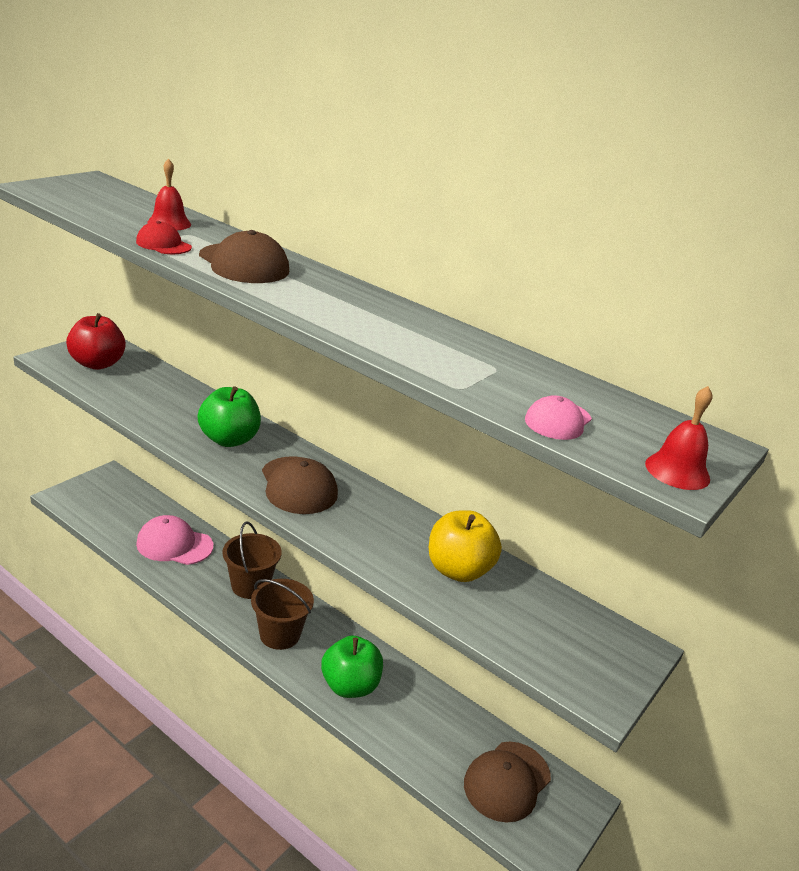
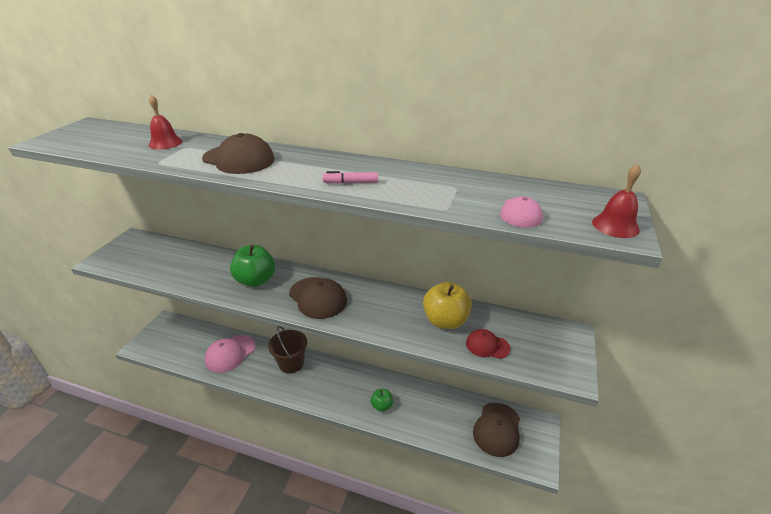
camera: 15 degrees left, 5 degrees up
(97, 364) = (136, 254): red apple -> none
(163, 244) = (171, 160): red cap -> red cap (487, 345)
(174, 544) = (230, 353): pink cap -> pink cap turned 45 degrees counterclockwise
(280, 634) = (324, 389): brown bucket -> none
(350, 686) = (382, 406): green apple -> green apple, size x0.57
(362, 326) = (351, 183): none -> pink marker

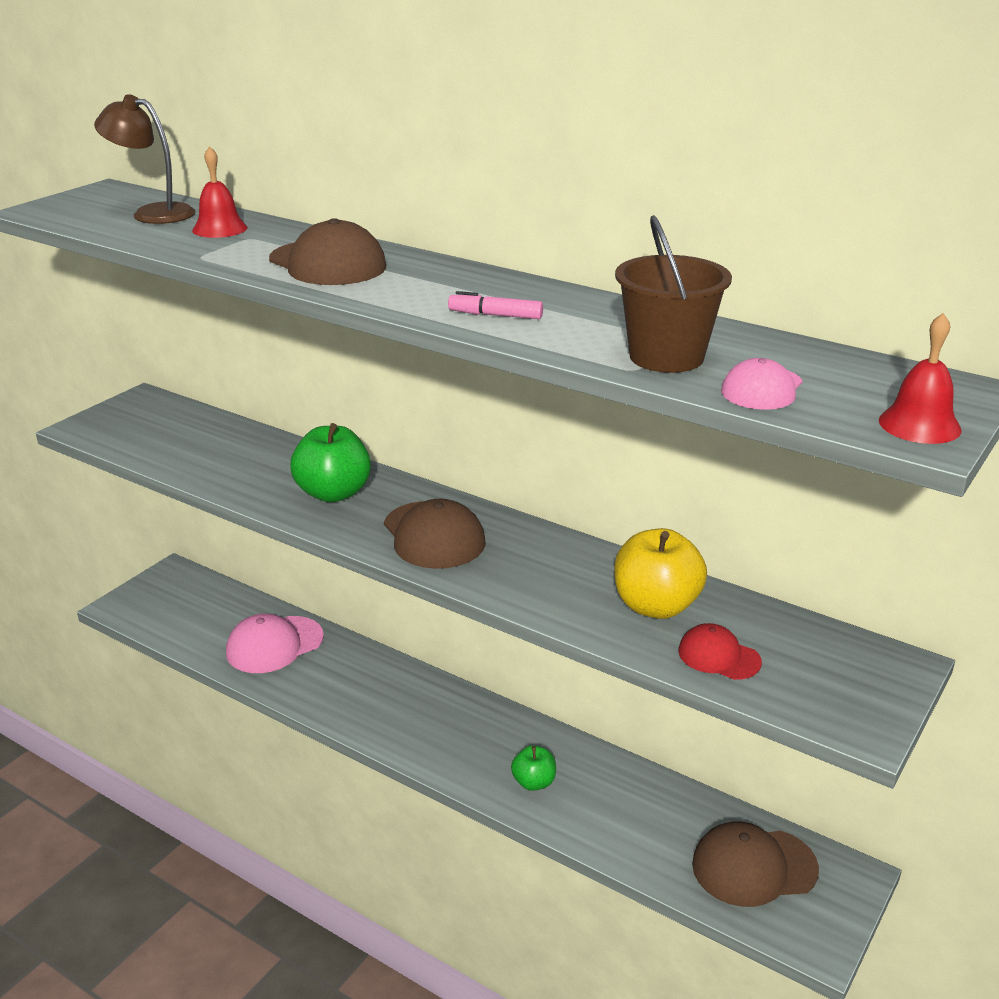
camera: 15 degrees right, 5 degrees down
(120, 137) = (153, 213): none -> brown lamp
(291, 363) = (382, 681): brown bucket -> brown bucket (666, 357)
(497, 429) = (754, 867): brown cap -> brown cap turned 45 degrees clockwise

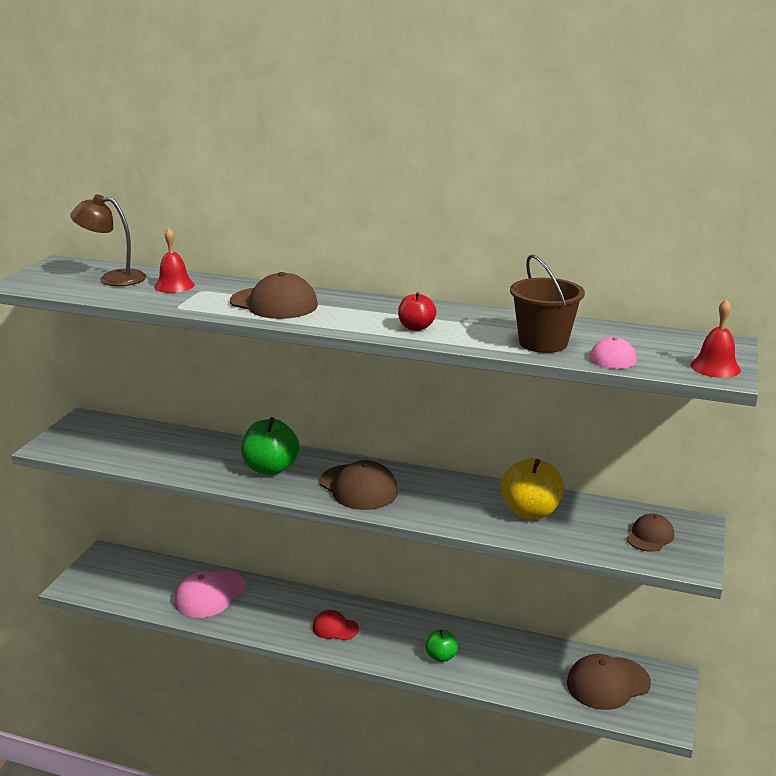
camera: 15 degrees left, 5 degrees down
(495, 315) = (416, 327): pink marker -> red apple
(719, 656) = (585, 537): red cap -> red cap (335, 628)
(819, 672) = (650, 536): none -> brown cap

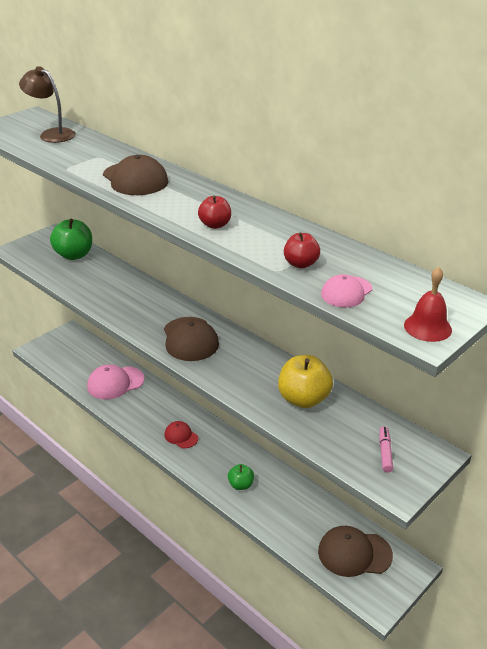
camera: 25 degrees right, 10 degrees up
(174, 285) = (84, 148): red bell -> none
(271, 468) = (141, 306): green apple -> green apple (74, 255)
(543, 343) = (301, 264): brown bucket -> red apple
(650, 536) = (385, 452): brown cap -> pink marker

